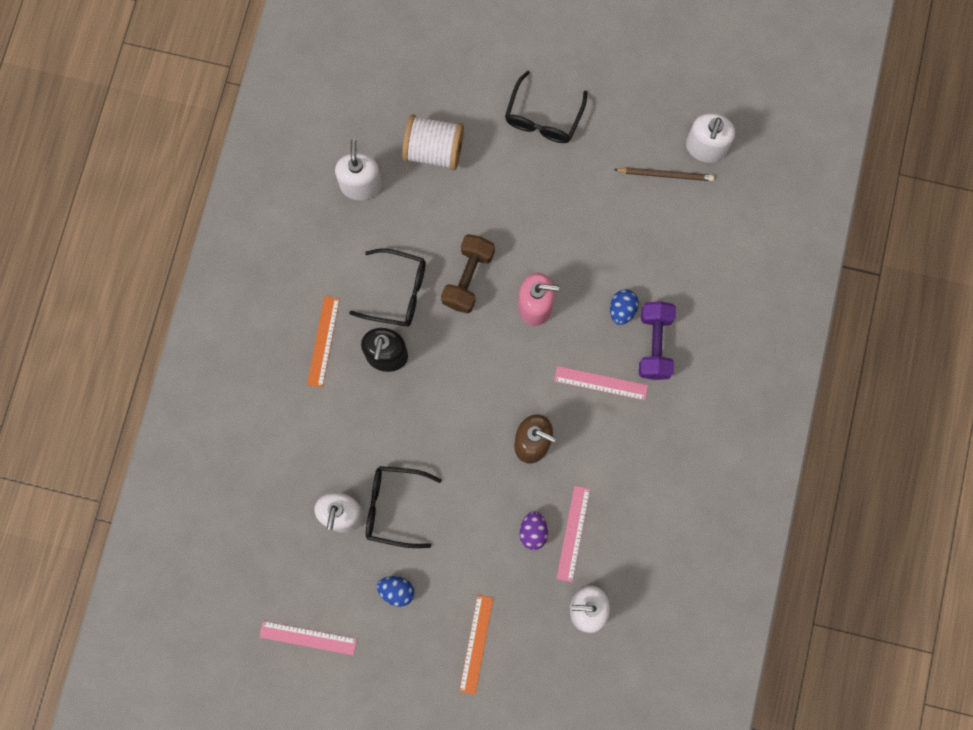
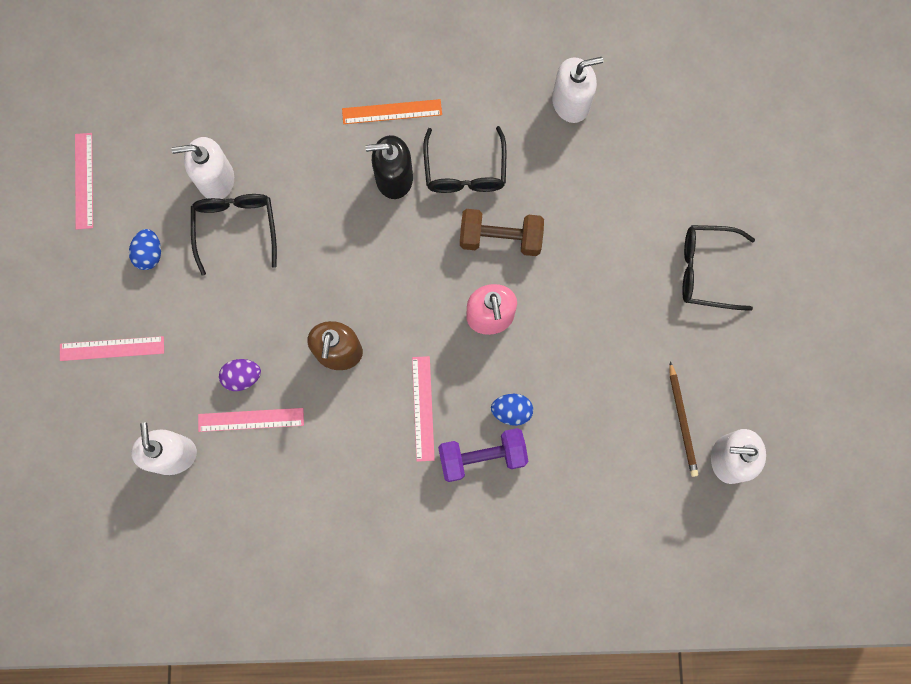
camera: 75 degrees right, 0 degrees up
(434, 150) = (632, 166): white spool -> none
(476, 644) = (112, 348): orange ruler -> pink ruler

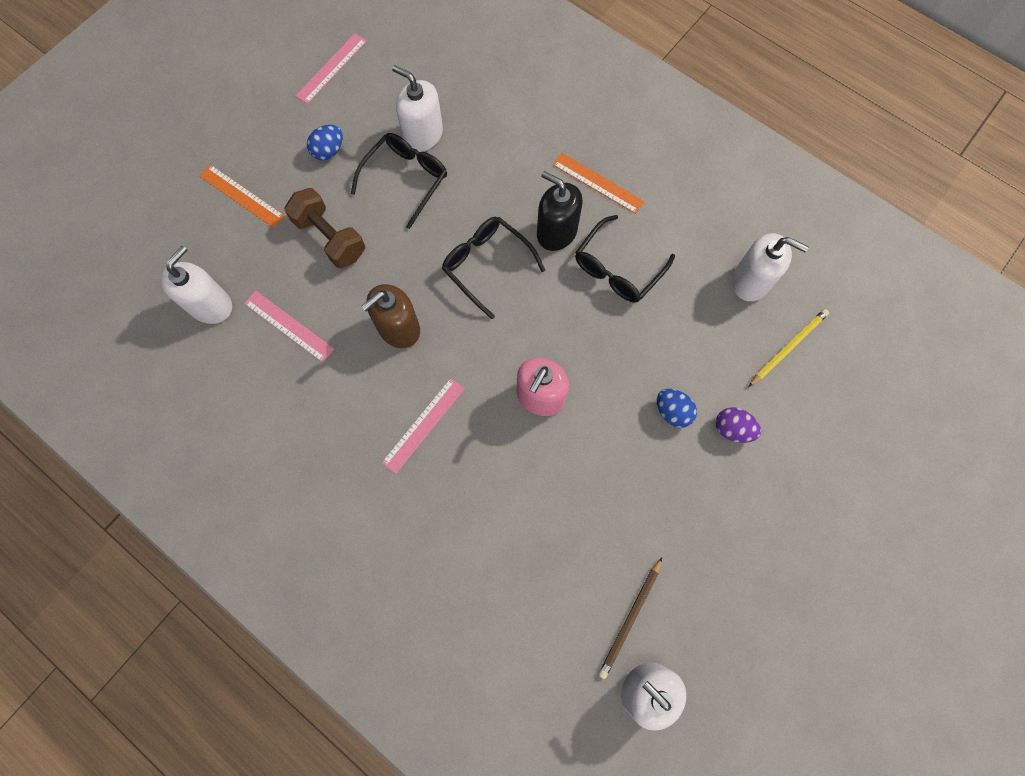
camera: 40 degrees right, 5 degrees down
(112, 348) = (241, 196): pink ruler -> orange ruler
(242, 377) = (312, 289): purple egg -> purple egg (732, 429)
(482, 456) = (436, 503): purple dumbbell -> none
(500, 238) = (601, 342): brown dumbbell -> brown dumbbell (330, 238)
(511, 411) = (492, 486): blue egg -> blue egg (672, 412)
(637, 134) = (788, 347): none -> yellow pencil
(706, 270) = (758, 506): black glasses -> black glasses (486, 265)

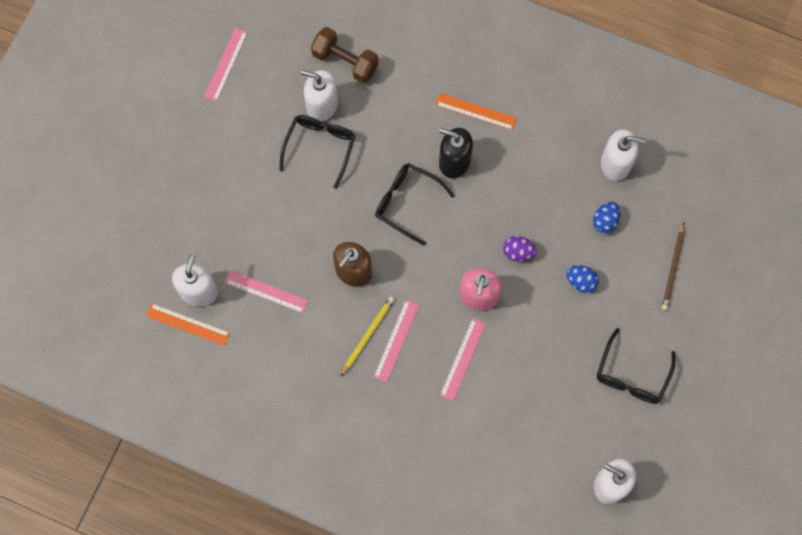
camera: 15 degrees left, 0 degrees up
(241, 196) = (190, 195): orange ruler -> orange ruler (188, 324)
(329, 151) = (248, 138): blue egg -> blue egg (605, 221)
(330, 238) = (275, 212): brown dumbbell -> brown dumbbell (345, 62)
(498, 470) = (463, 359): none -> pink ruler
(618, 268) = (510, 179): black glasses -> black glasses (632, 375)
(630, 618) = (587, 439): brown pencil -> brown pencil (673, 268)
(732, 429) = (628, 283): purple egg -> purple egg (518, 252)
(788, 347) = (656, 209): yellow pencil -> yellow pencil (368, 335)

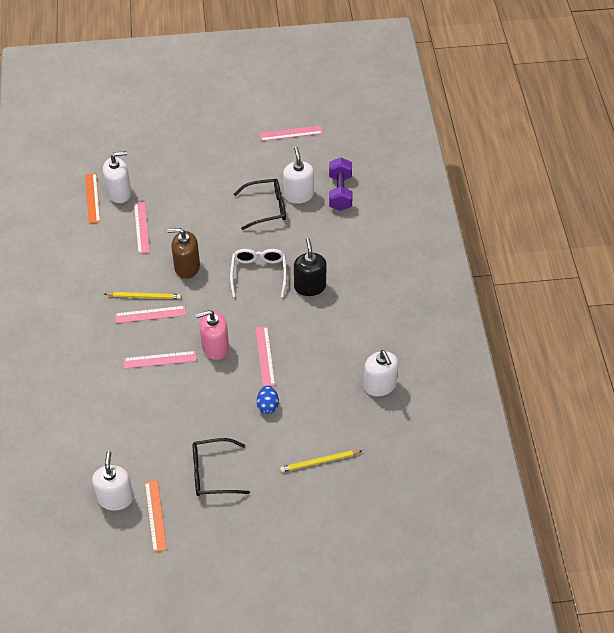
camera: 60 degrees right, 20 degrees down
(345, 62) = (340, 192): brown dumbbell -> purple dumbbell
(407, 203) = (258, 273): black glasses -> white glasses
(476, 111) = (358, 281): orange ruler -> orange ruler (155, 515)
(518, 252) = (265, 356): purple egg -> pink ruler
(605, 221) = (327, 399): blue egg -> none
(673, 268) = (319, 462): brown pencil -> yellow pencil

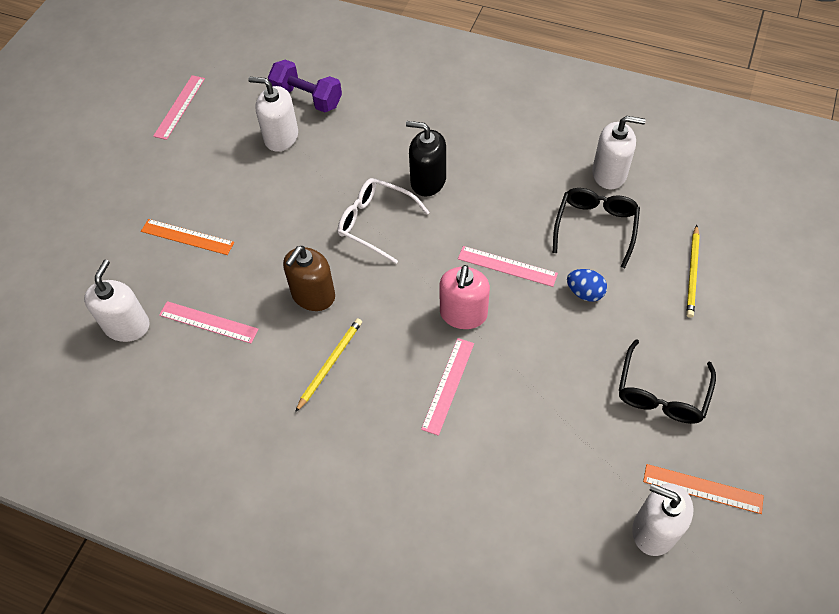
camera: 60 degrees left, 5 degrees up
(92, 198) = (110, 363): orange ruler -> orange ruler (187, 237)
(150, 314) = (365, 368): pink ruler -> none
(266, 208) = (278, 175): black glasses -> black glasses (595, 227)

